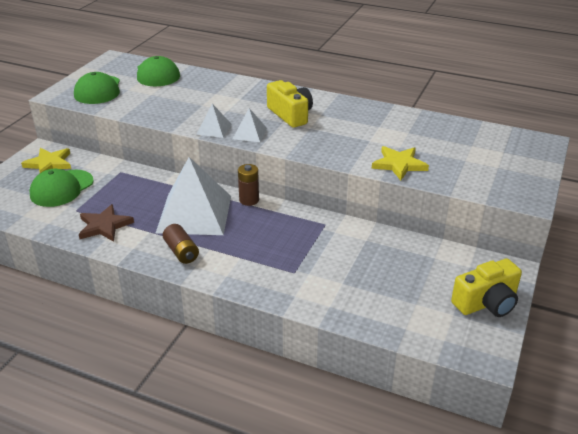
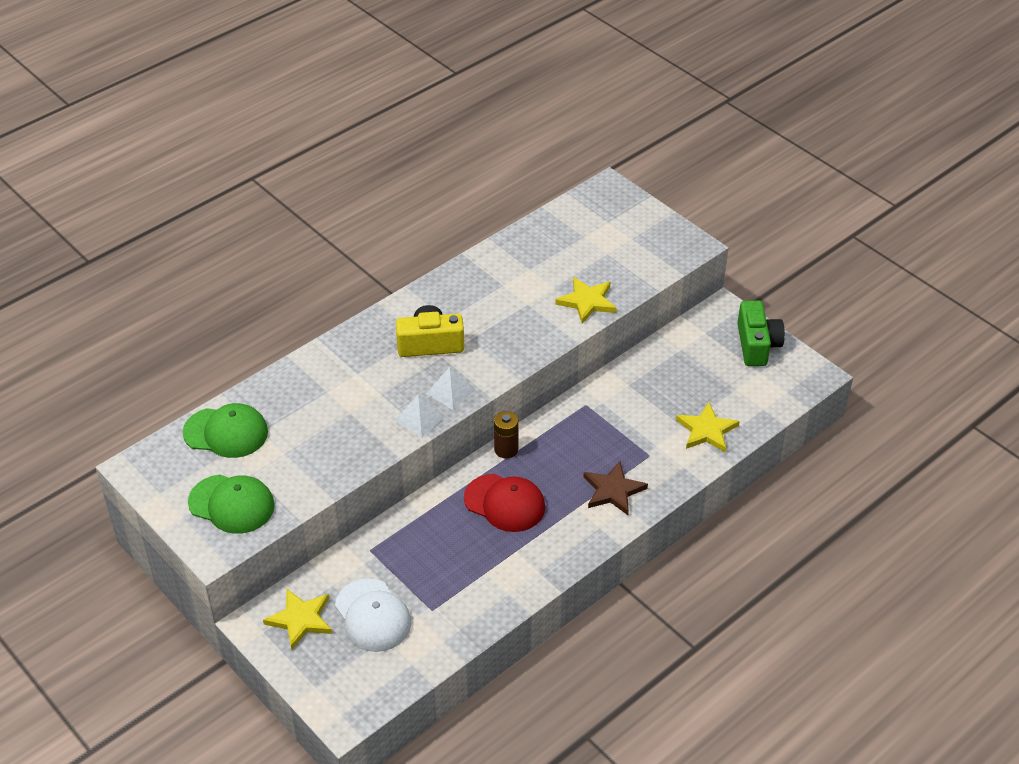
camera: 65 degrees left, 10 degrees up
(62, 188) = (373, 615): green cap -> white cap
(104, 226) = (481, 588): brown star -> brown star (613, 490)
(181, 252) = (569, 532): brown battery -> none
(194, 214) = (505, 503): white pyramid -> red cap
(349, 298) = (706, 430): none -> yellow star
(486, 303) = (757, 345): yellow camera -> green camera

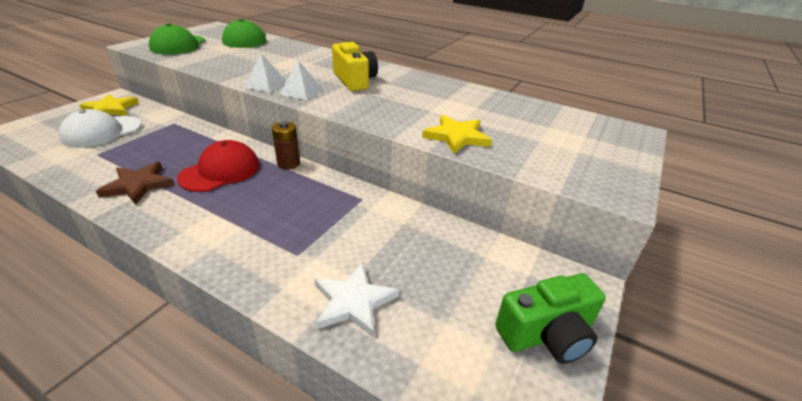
camera: 70 degrees right, 10 degrees down
(505, 503) = (220, 171): red cap -> red cap turned 150 degrees counterclockwise
(613, 490) = (237, 234): brown star -> brown star (138, 185)
(706, 430) = (353, 301): yellow star -> white star

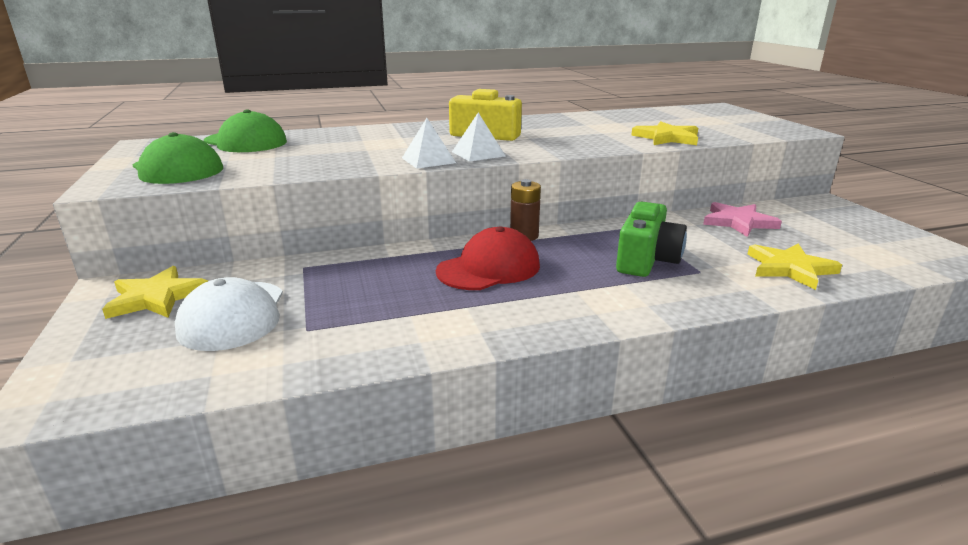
camera: 45 degrees left, 10 degrees down
(138, 185) = (451, 317): brown star -> none
(220, 171) = (489, 268): red cap -> red cap turned 60 degrees clockwise
(353, 301) = (789, 268): white star -> yellow star
(439, 243) = (738, 222): none -> pink star
(547, 334) = (870, 226): green camera -> green camera (646, 260)

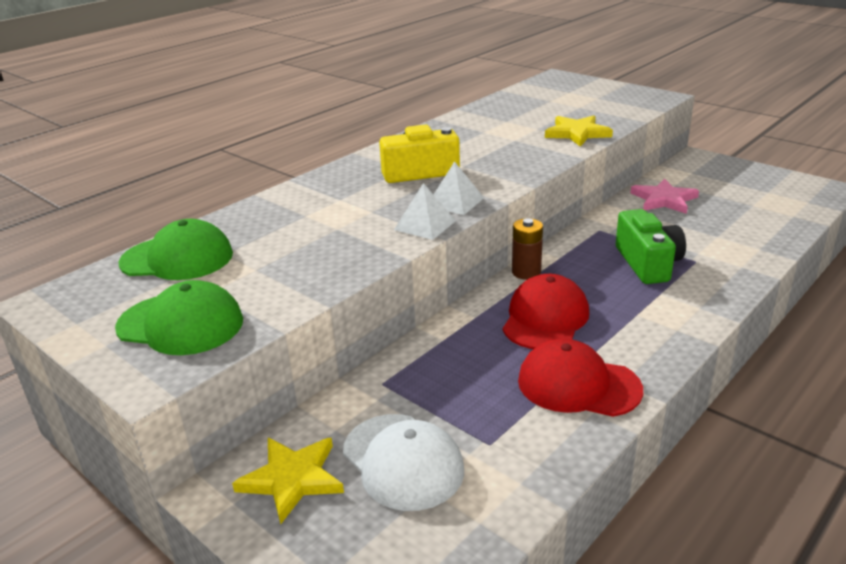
camera: 30 degrees left, 5 degrees up
(440, 319) = (578, 385): none -> red cap
(789, 268) = (746, 236): yellow star -> none

